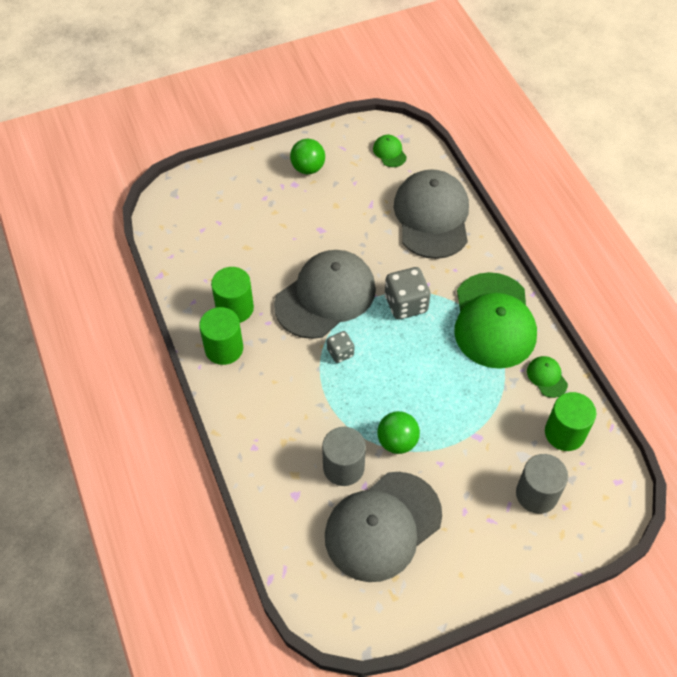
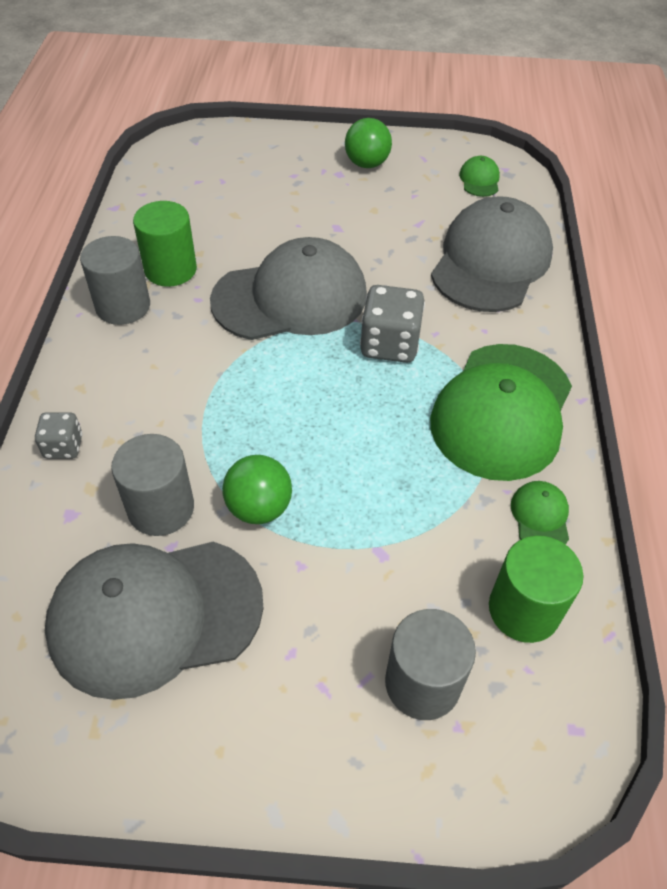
camera: 25 degrees right, 5 degrees down
(224, 348) = (123, 306): green cylinder -> grey cylinder
(340, 353) = (262, 367): grey dice -> grey dice (63, 447)

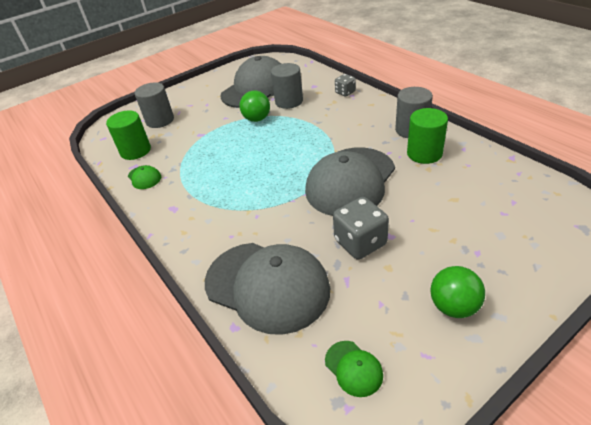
camera: 145 degrees right, 10 degrees down
(389, 344) = (274, 195): grey dice -> grey dice (360, 242)
(491, 262) = (267, 286): grey cap -> grey cap turned 45 degrees counterclockwise
(502, 411) = (189, 203): green cap -> none

